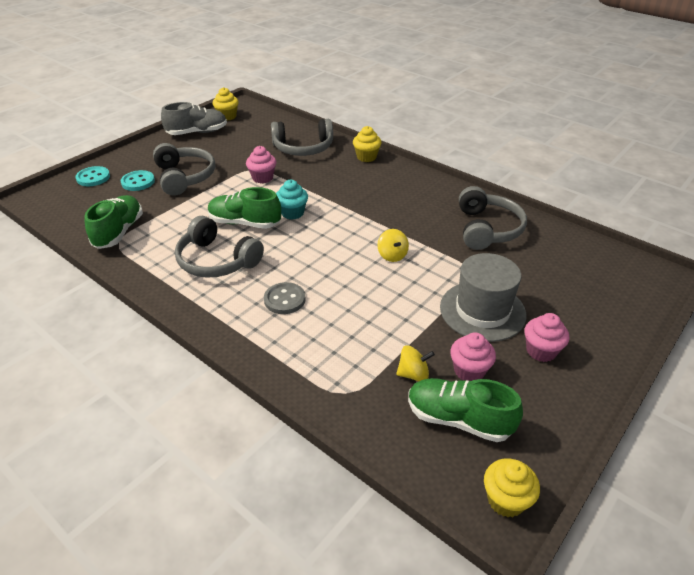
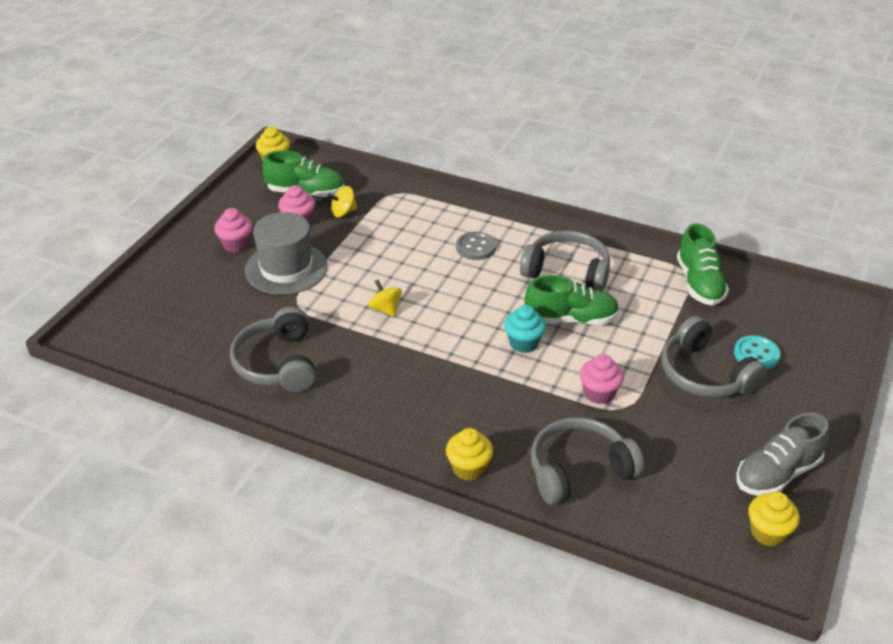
camera: 165 degrees right, 0 degrees up
(93, 177) = (821, 350): turquoise button -> none

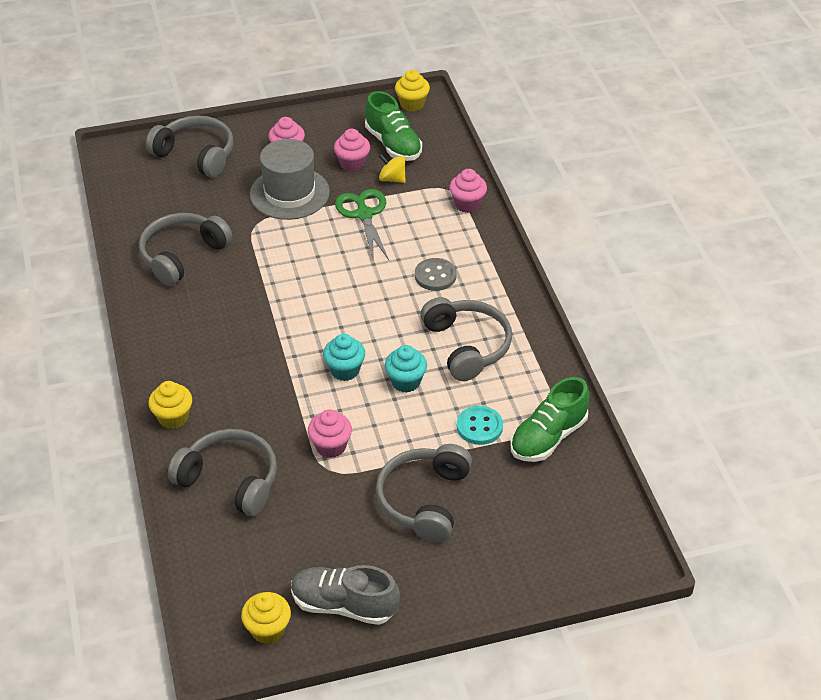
camera: 50 degrees right, 5 degrees up
(164, 293) = (196, 155): none -> grey headphones
(363, 245) = (364, 214): none -> green scissors
(385, 309) = (301, 272): yellow spinning top -> none
(419, 194) = (467, 204): none -> pink cupcake
(571, 319) = (406, 382): green shoe -> turquoise cupcake
(756, 354) = (488, 522): turquoise button -> turquoise button (479, 427)

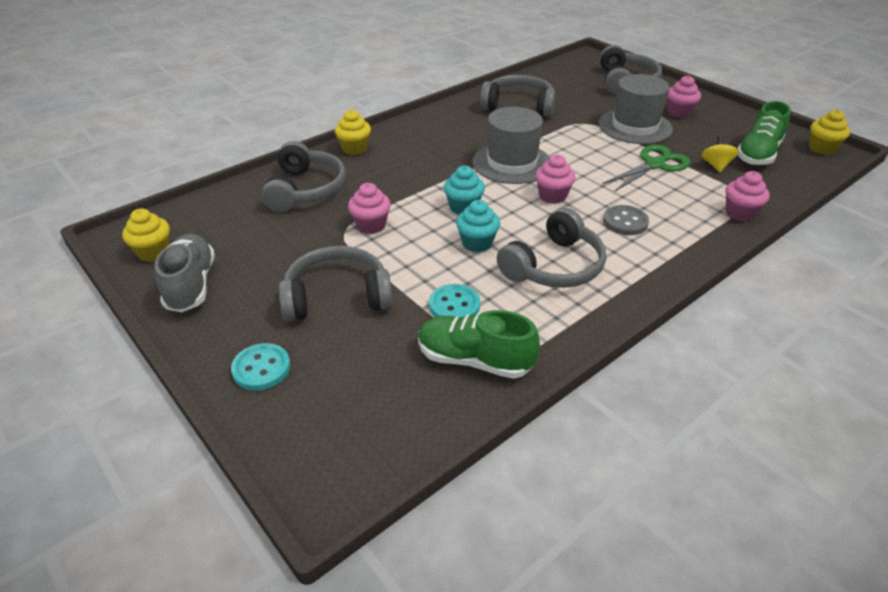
camera: 65 degrees right, 5 degrees down
(292, 307) = (512, 163): none -> grey hat
(352, 164) = (706, 142): pink cupcake -> pink cupcake (552, 196)
(488, 573) = (261, 368): none -> turquoise button

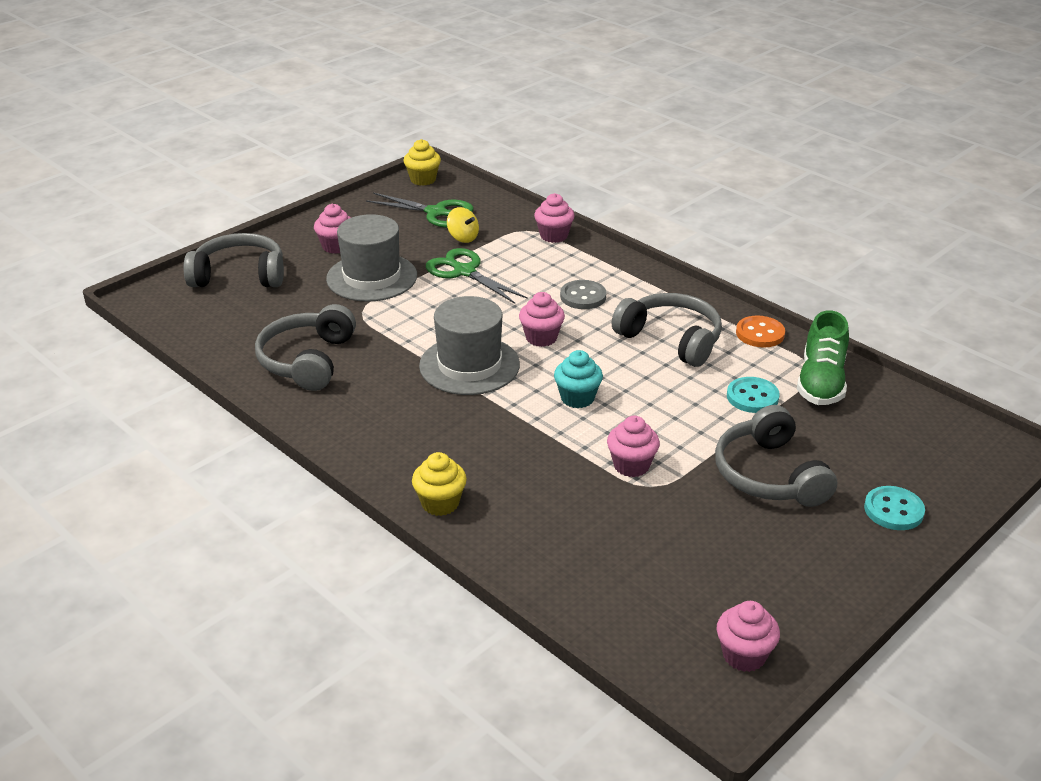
camera: 95 degrees left, 5 degrees down
(153, 252) = (744, 655): yellow cupcake -> pink cupcake
(191, 285) = (794, 598): grey shoe -> none
(305, 189) = (560, 536): grey headphones -> none
(477, 243) = (646, 386): turquoise cupcake -> none
(569, 330) = (760, 333): none -> orange button
(716, 165) = (463, 238): yellow spinning top -> yellow spinning top turned 135 degrees counterclockwise
(758, 154) = (436, 213): green shoe -> green scissors

